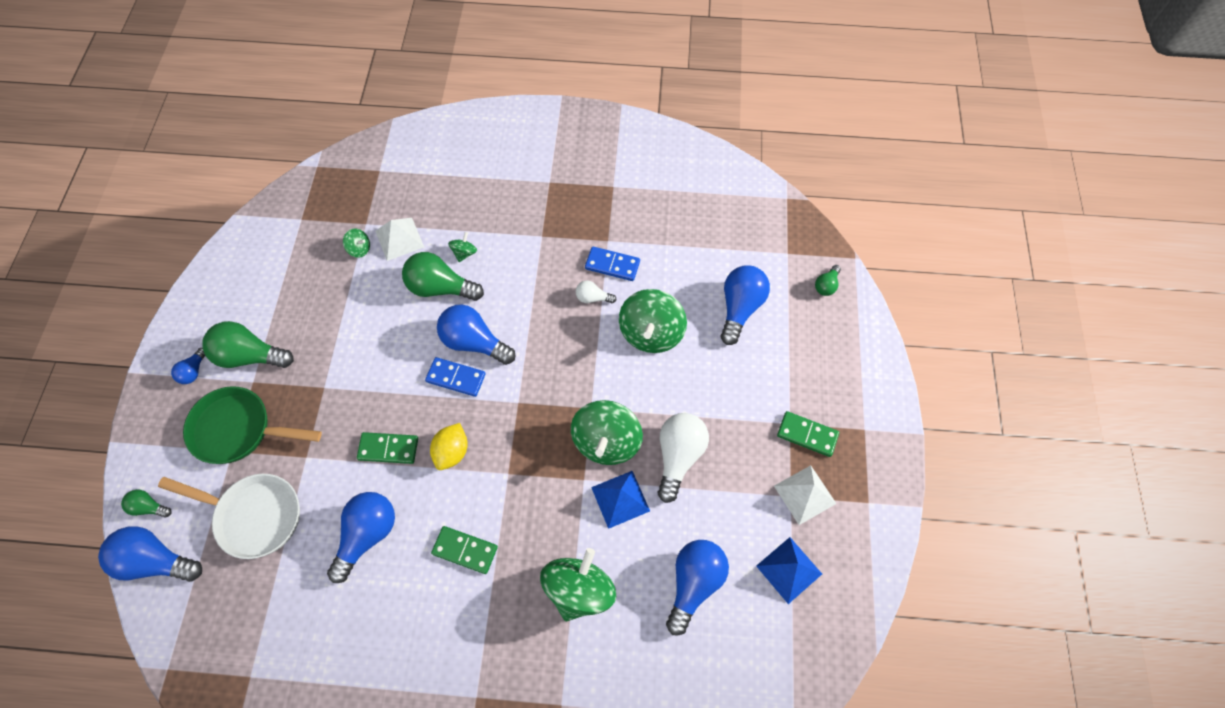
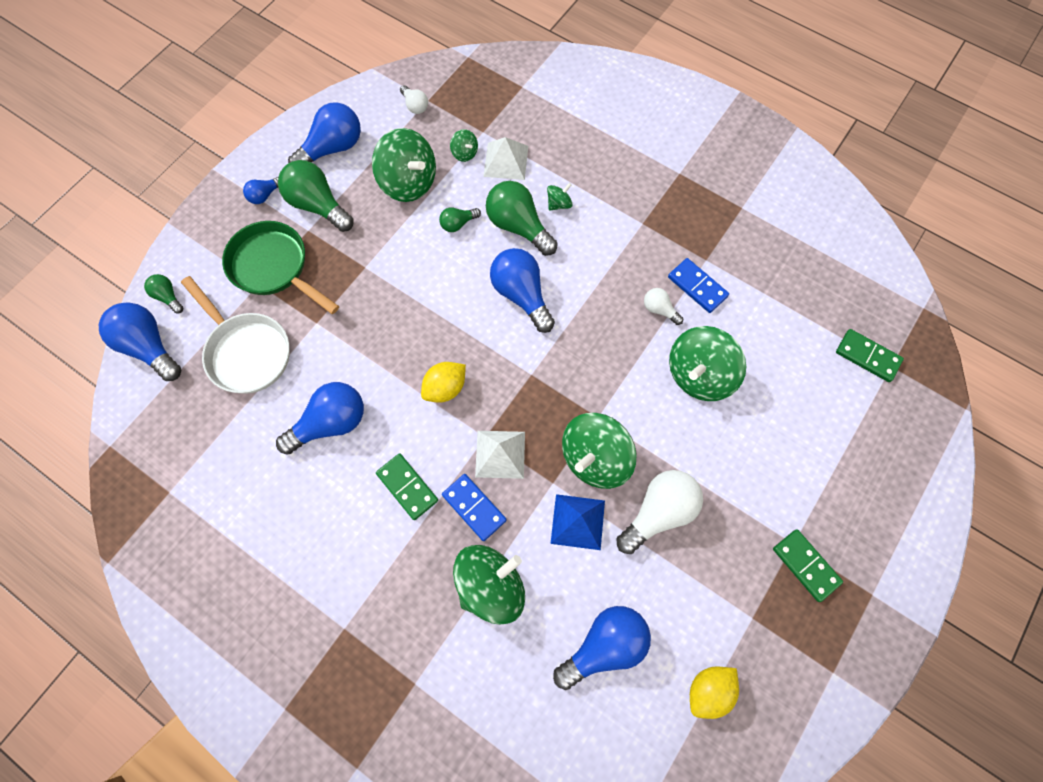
camera: 30 degrees right, 5 degrees up
(292, 229) = (415, 106): none -> white light bulb
(323, 297) = (408, 182): none -> green spinning top
(388, 449) = (390, 354): green domino -> green domino (867, 356)
(456, 378) = (486, 320): blue domino -> blue domino (474, 507)
(740, 308) = (806, 397): blue light bulb -> blue light bulb (332, 148)
(789, 569) = (708, 690): blue pyramid -> yellow lemon
(805, 494) = (768, 625): white pyramid -> white pyramid (500, 454)
(826, 285) = (916, 421): green light bulb -> green light bulb (458, 224)

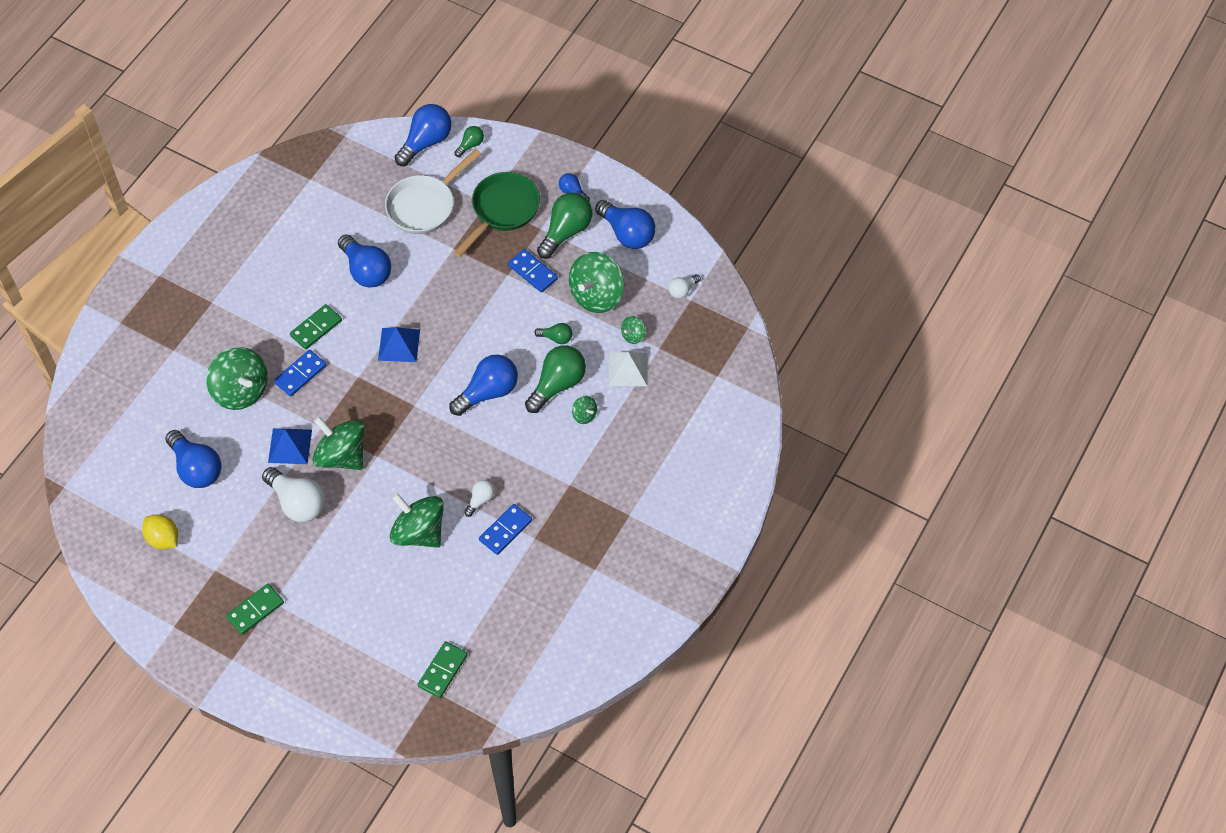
camera: 85 degrees right, 10 degrees down
(366, 241) = (532, 272): none -> blue domino
(445, 388) = (399, 345): yellow lemon -> blue pyramid
(458, 224) = (556, 338): green light bulb -> green light bulb turned 135 degrees clockwise
(500, 454) = (344, 388): white pyramid -> none

